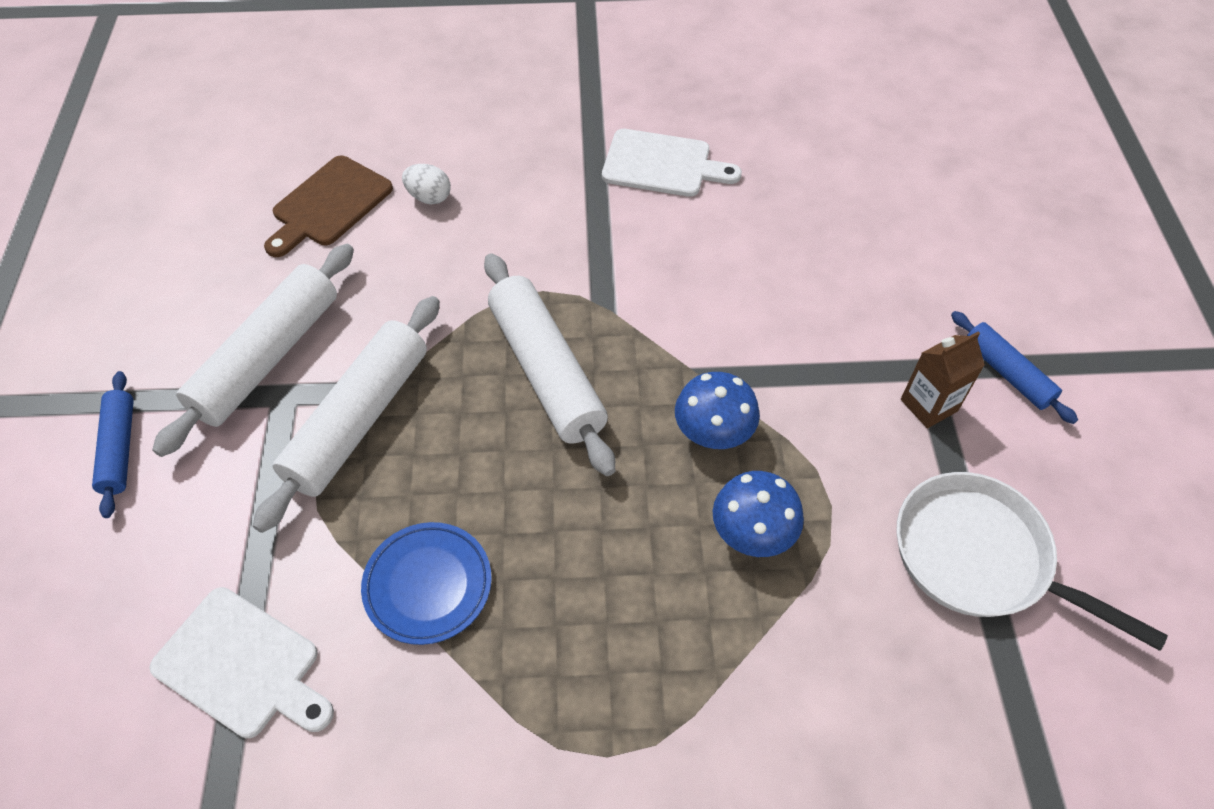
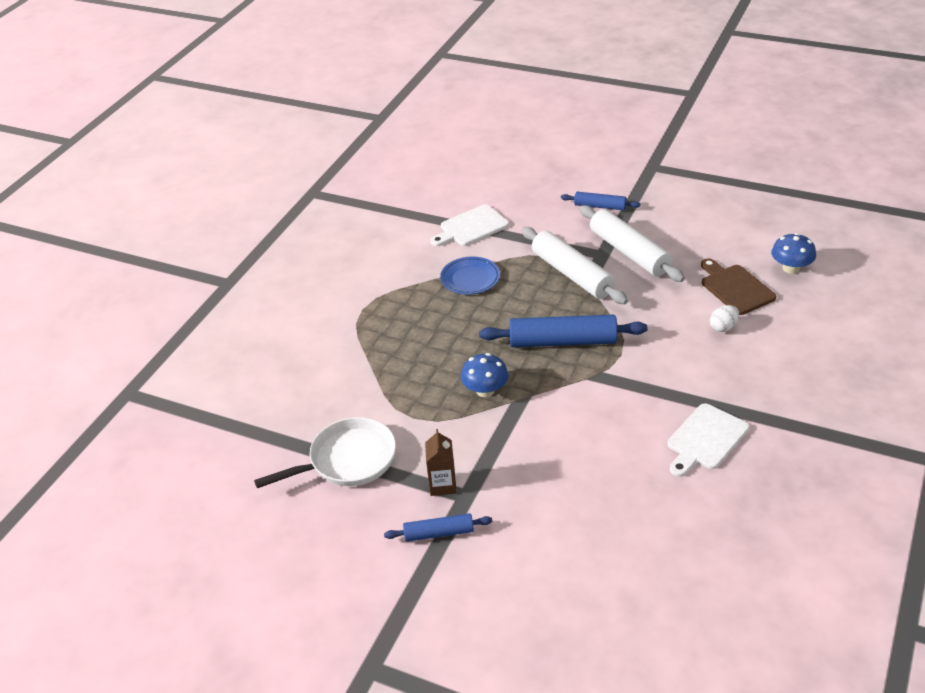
camera: 120 degrees right, 15 degrees down
(547, 371) = (563, 342): white rolling pin -> blue rolling pin
(753, 532) = (421, 384): blue mushroom -> blue mushroom (791, 268)

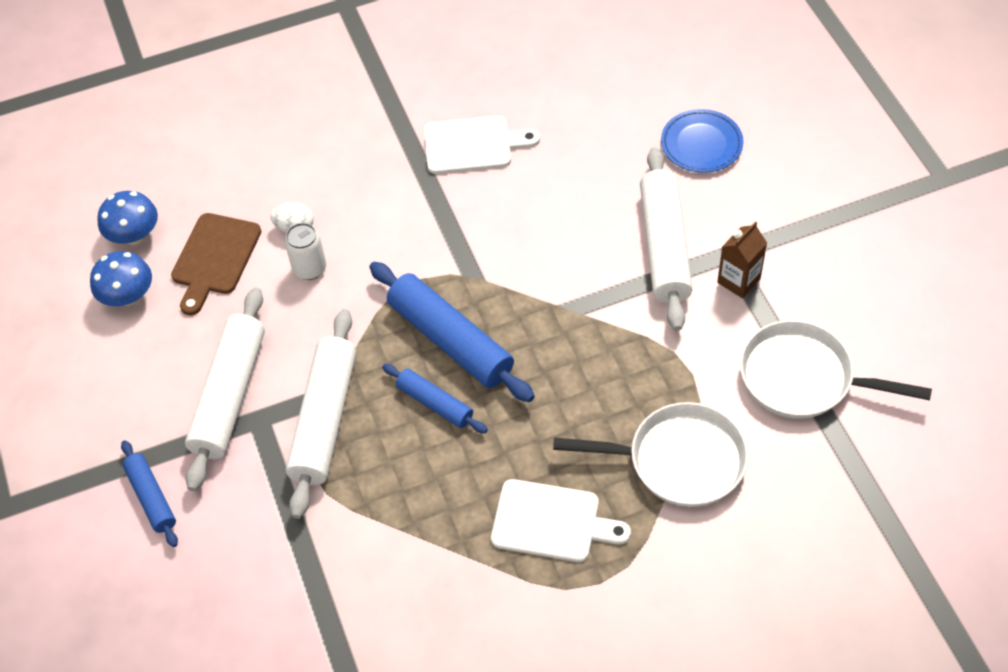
camera: 135 degrees left, 15 degrees up
(377, 376) = (678, 460): none -> white pan
(439, 533) = (787, 239): blue rolling pin -> blue rolling pin (435, 403)
(470, 279) = (431, 517): blue plate -> blue plate (701, 144)
(471, 227) = (326, 610): white cutting board -> white cutting board (552, 522)
(485, 390) = (591, 347): blue mushroom -> blue mushroom (128, 296)
(511, 470) = (664, 246): none -> white rolling pin
(683, 317) = (309, 269): none -> white can

